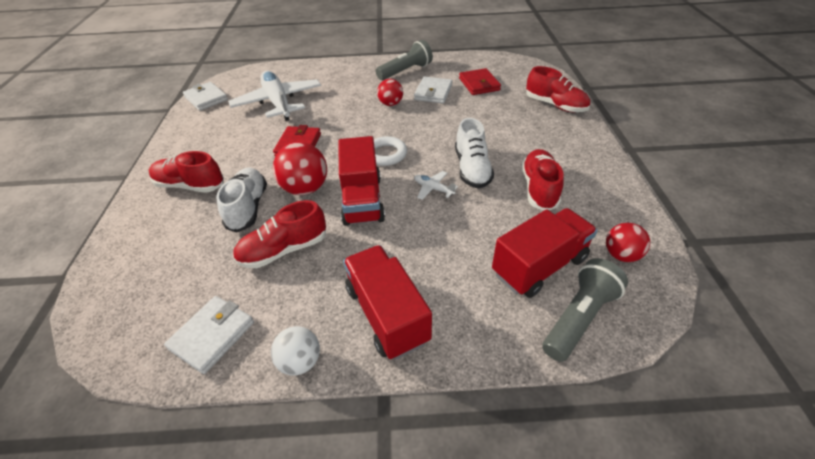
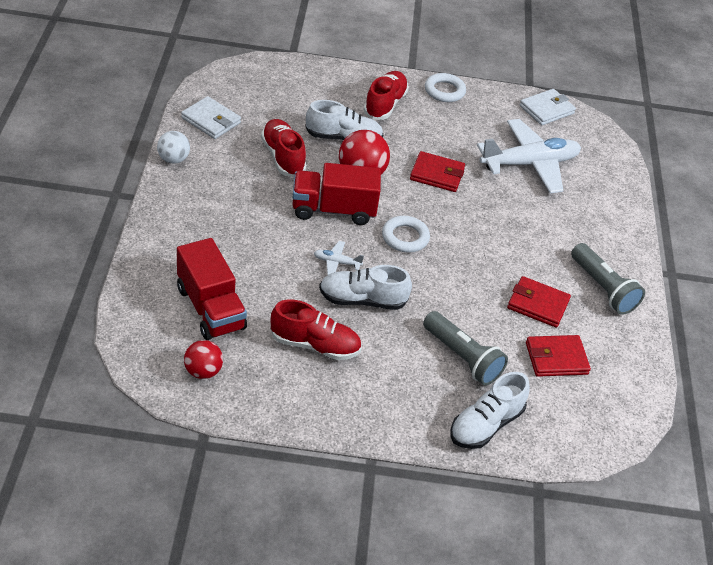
camera: 90 degrees right, 0 degrees up
(172, 151) = (444, 91): none -> white ring
(387, 314) = (196, 206): red truck -> none
(390, 104) = (513, 258): red ball -> none
(433, 92) = (537, 304): white wallet -> red wallet
(433, 189) = (337, 262): white plane -> white plane turned 120 degrees counterclockwise
(555, 105) = (485, 425): red shoe -> white shoe
(579, 317) = (150, 314): grey flashlight -> grey flashlight (462, 357)

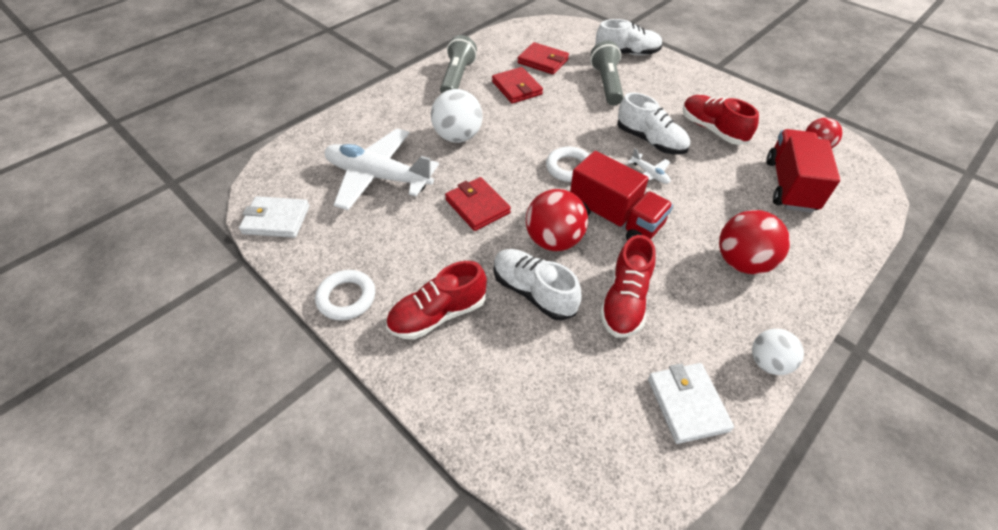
camera: 135 degrees left, 5 degrees up
(219, 217) = (742, 262): none -> red ball
(520, 224) = (458, 137): none -> white ball

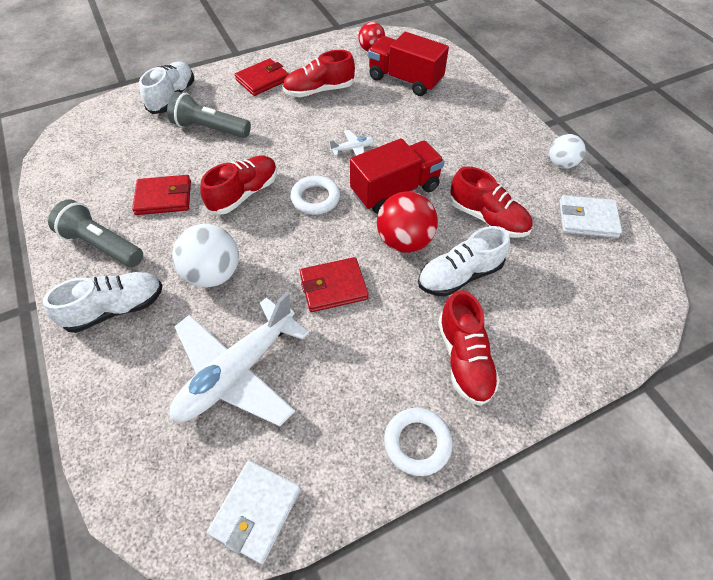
camera: 70 degrees left, 5 degrees up
(543, 61) = (133, 161): red wallet -> red wallet (262, 80)
(547, 126) = (244, 193): none -> red shoe
(650, 141) = (311, 132): white shoe -> white shoe (116, 309)
(742, 262) = (470, 137): red ball -> none

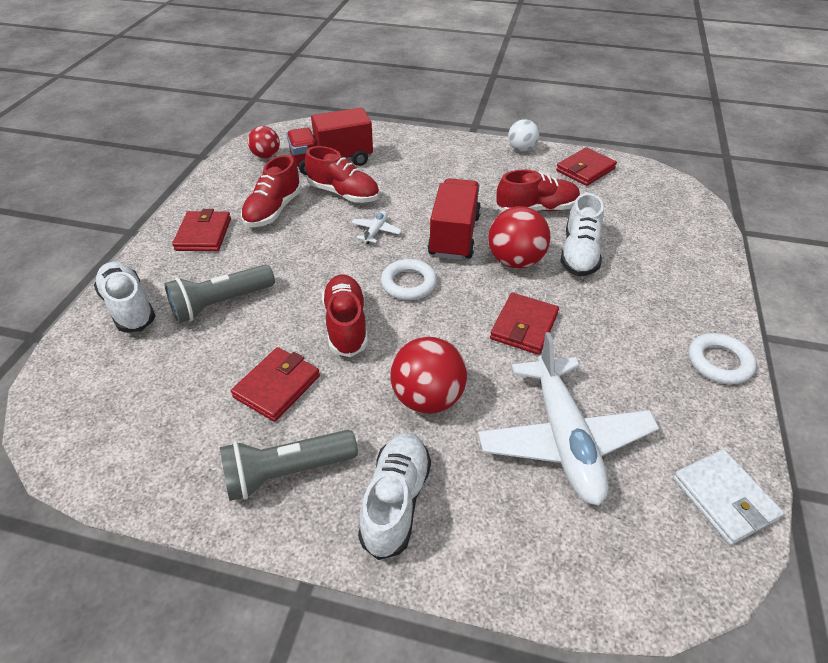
camera: 50 degrees left, 10 degrees down
(213, 274) = (428, 398): white ball -> red ball
(464, 359) = (660, 296): red shoe -> red shoe (344, 193)
(587, 219) = (585, 170): white wallet -> red wallet

